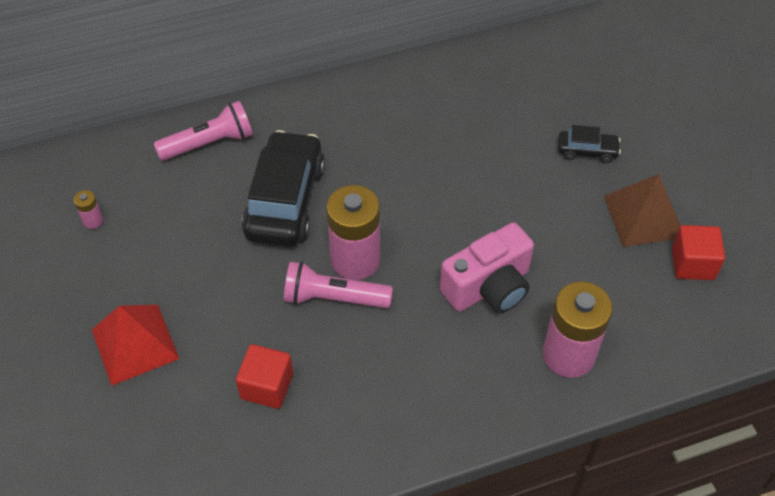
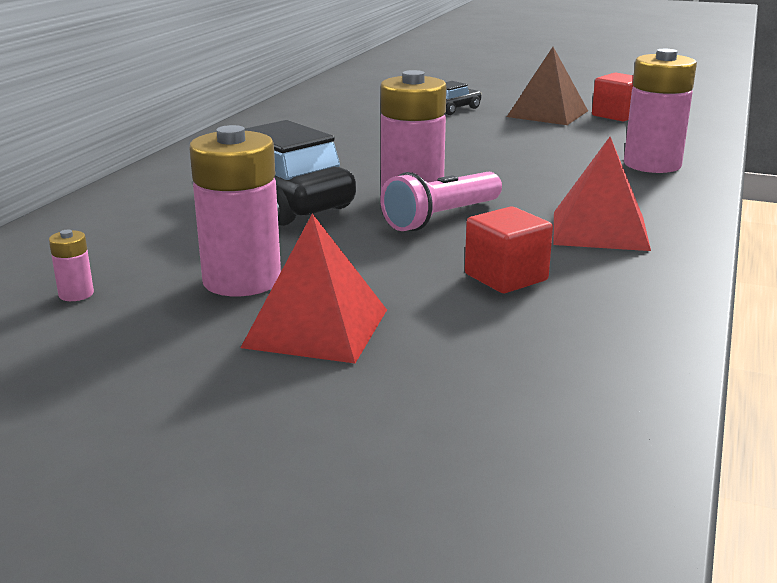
camera: 50 degrees left, 30 degrees down
(162, 272) = (242, 281): none -> pink battery
(209, 143) = (125, 209): pink flashlight -> none
(388, 393) = (600, 230): none -> red pyramid
(489, 287) = (536, 167): pink camera -> none

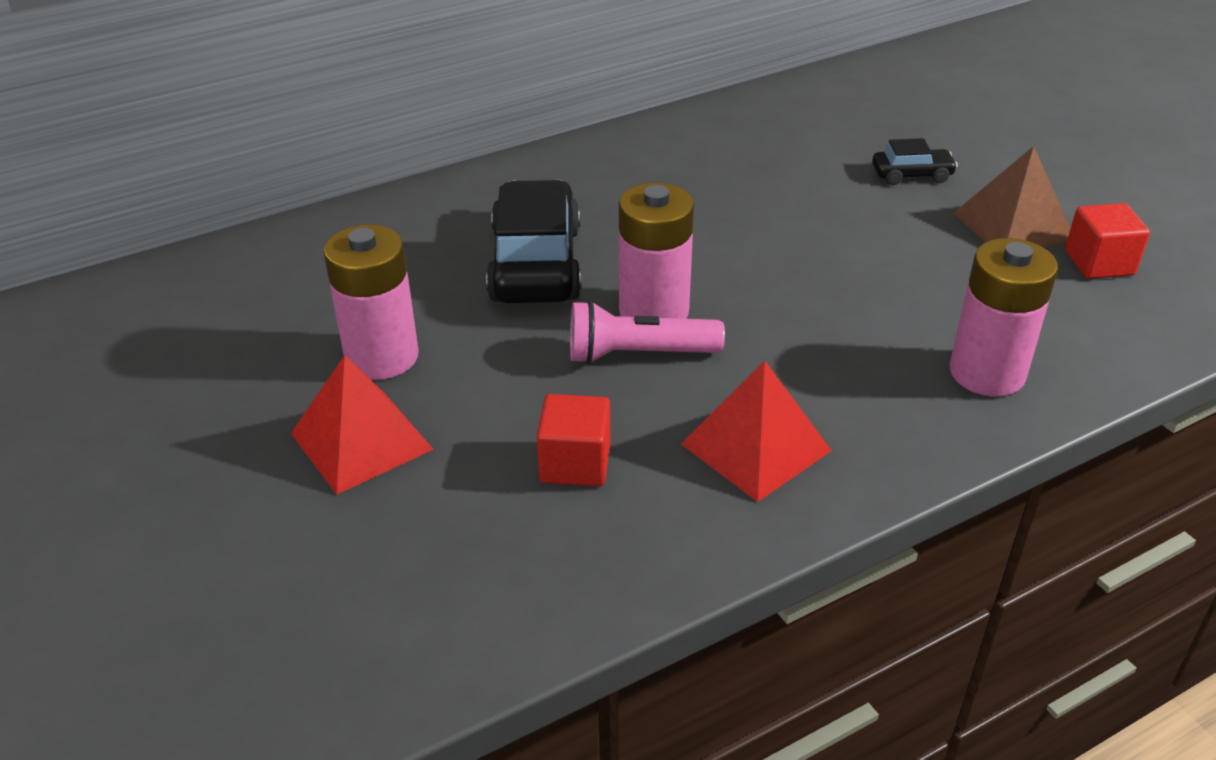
camera: 40 degrees right, 15 degrees up
(76, 294) = (266, 315): pink battery -> none

